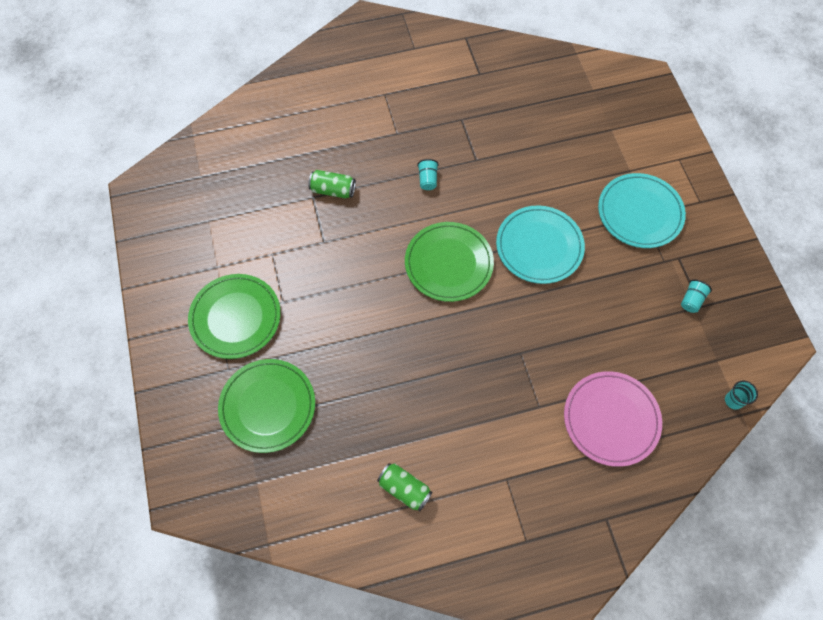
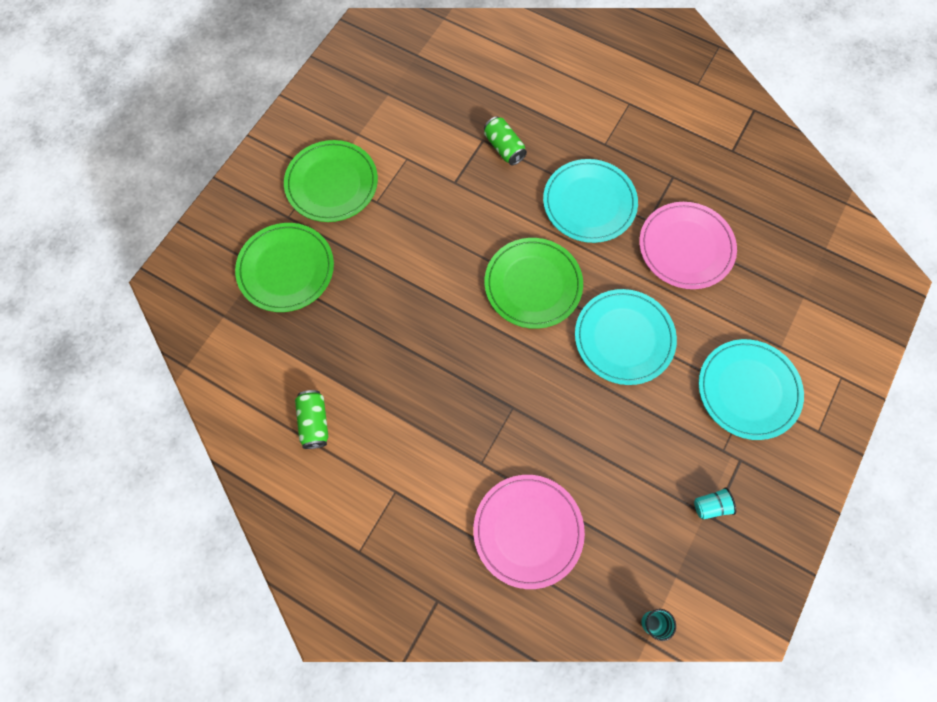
camera: 45 degrees right, 5 degrees up
(428, 180) = (589, 203): turquoise cup -> turquoise plate
(515, 157) = (686, 247): none -> pink plate

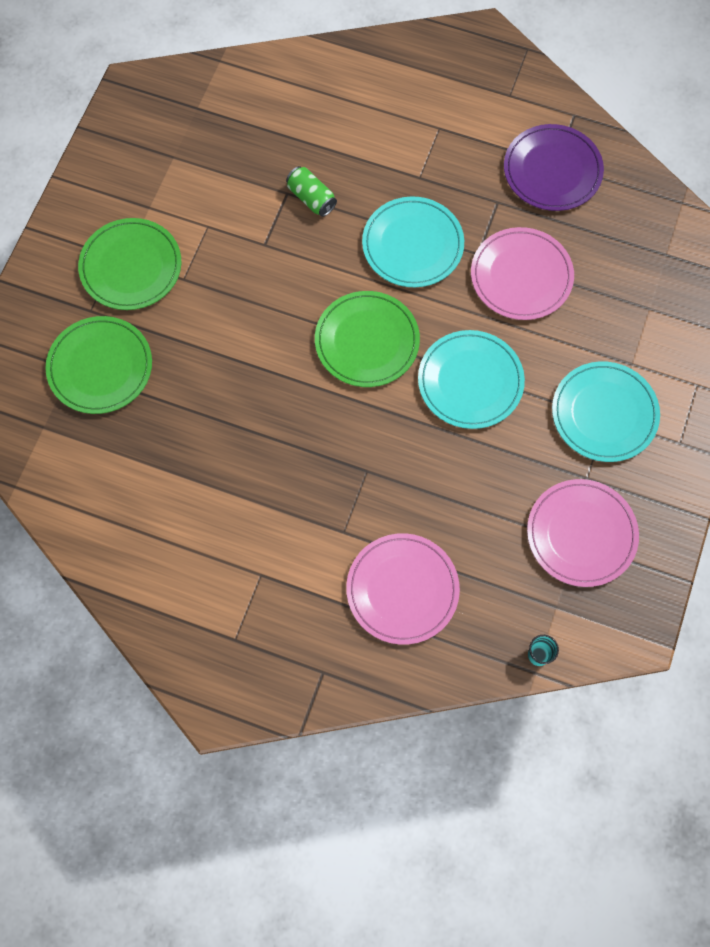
camera: 10 degrees left, 0 degrees up
(314, 422) = (163, 520): green can -> none
(711, 506) = (581, 534): turquoise cup -> pink plate
(727, 156) = (552, 170): none -> purple plate

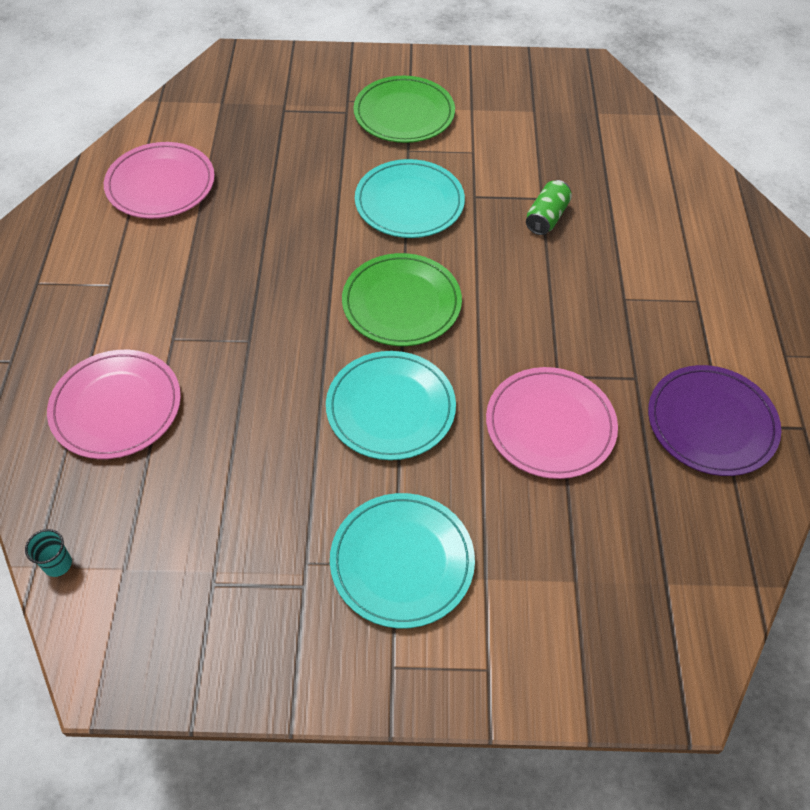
camera: 70 degrees right, 15 degrees down
(100, 367) = (293, 121): green plate -> none
(412, 244) = (537, 313): turquoise plate -> turquoise plate (409, 202)
(581, 534) = (227, 574): pink plate -> pink plate (161, 184)

